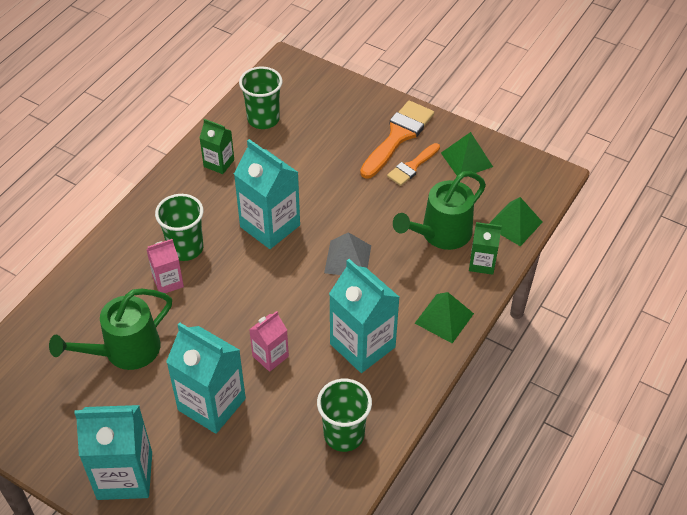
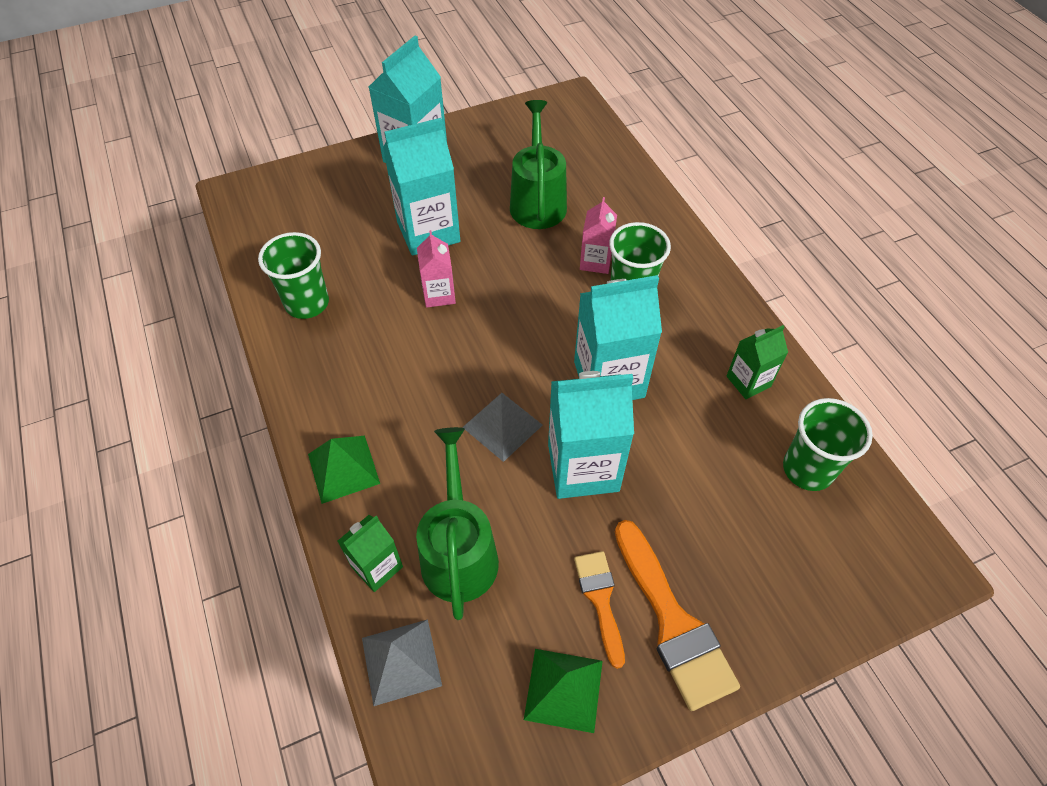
camera: 125 degrees right, 5 degrees up
(362, 345) = (382, 372): turquoise carton -> turquoise carton (583, 467)
(514, 224) = (401, 661): green pyramid -> grey pyramid

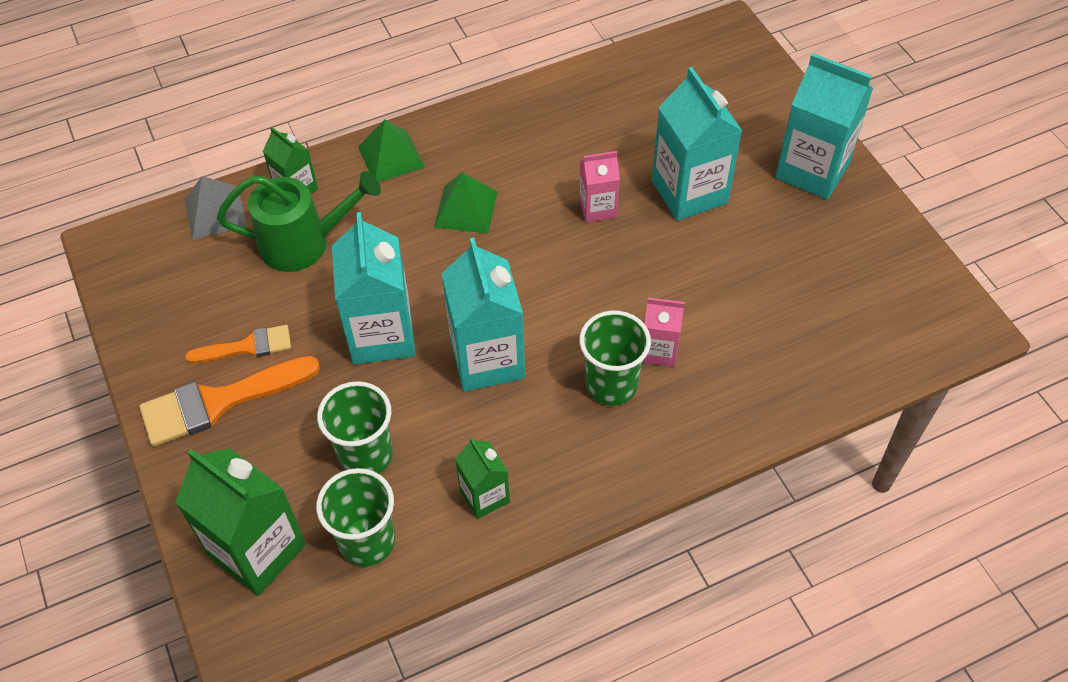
camera: 90 degrees right, 0 degrees up
(307, 303) = (579, 106): green cup -> green cup (366, 455)
(502, 426) = (431, 269): grey pyramid -> none
(537, 201) = (754, 292): green watering can -> none
(564, 689) = (175, 319): green pyramid -> green pyramid (466, 209)
(836, 564) = (258, 550): none -> green carton

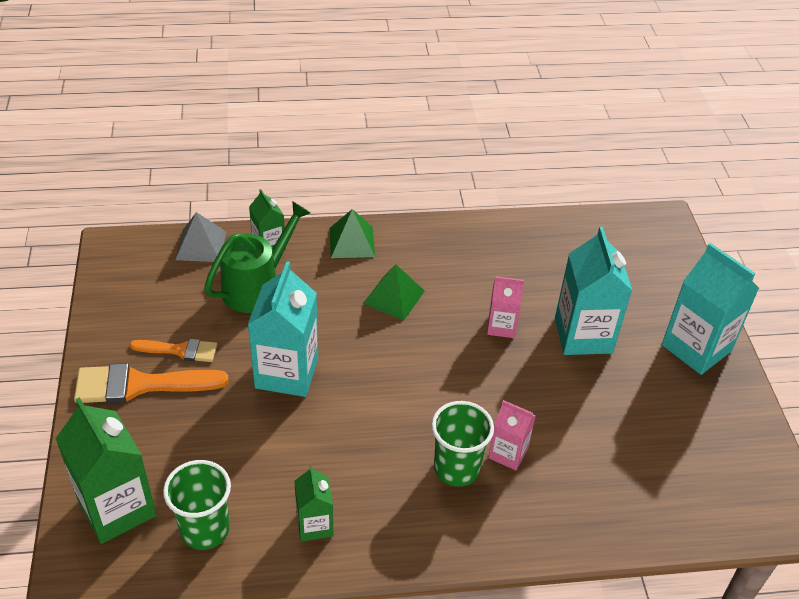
camera: 15 degrees right, 10 degrees down
(304, 243) = (257, 286): green watering can -> green watering can turned 60 degrees counterclockwise
(366, 455) = (234, 461): green cup -> none
(487, 359) = (362, 417): turquoise carton -> none

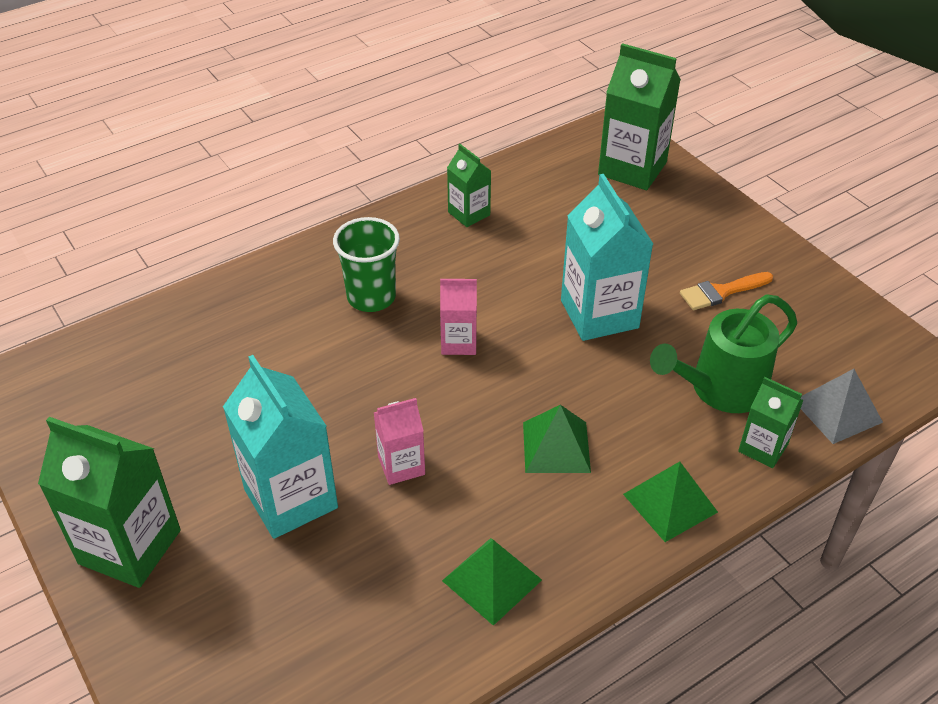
camera: 155 degrees right, 0 degrees up
(139, 385) = (720, 250): orange brush -> none
(205, 530) = (552, 181): green cup -> none
(257, 286) = (719, 389): green watering can -> green watering can turned 45 degrees clockwise
(482, 247) = (492, 580): none -> green pyramid
(508, 453) = (327, 329): pink carton -> pink carton (459, 342)
(696, 348) = (130, 547): turquoise carton -> green carton

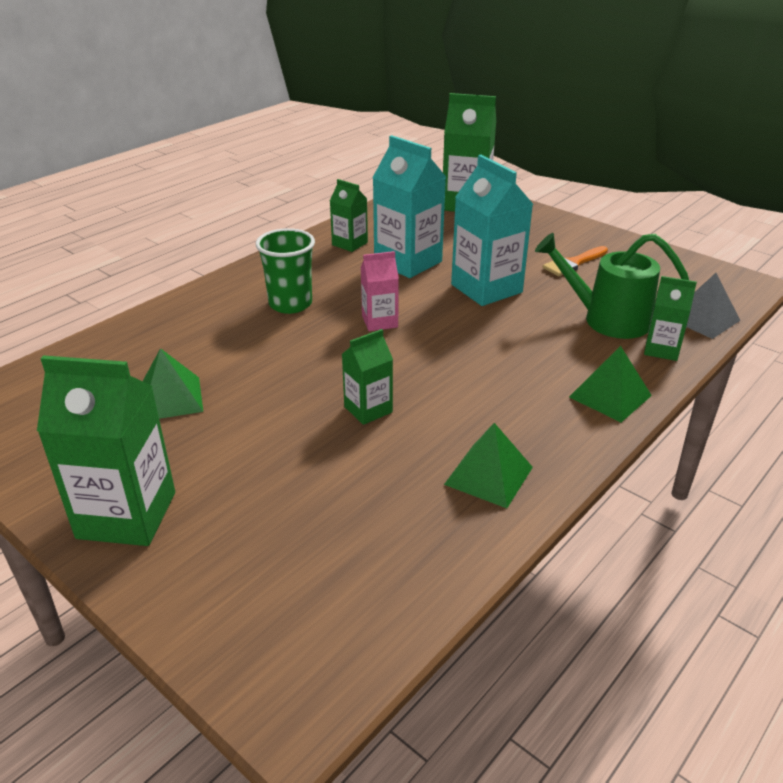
camera: 15 degrees left, 10 degrees down
(291, 498) = (275, 450): turquoise carton -> turquoise carton (408, 262)
(401, 465) = (368, 409): pink carton -> green carton
(556, 447) = (496, 375): green pyramid -> green pyramid (170, 398)
(719, 389) = (606, 319): green watering can -> green watering can turned 60 degrees clockwise

